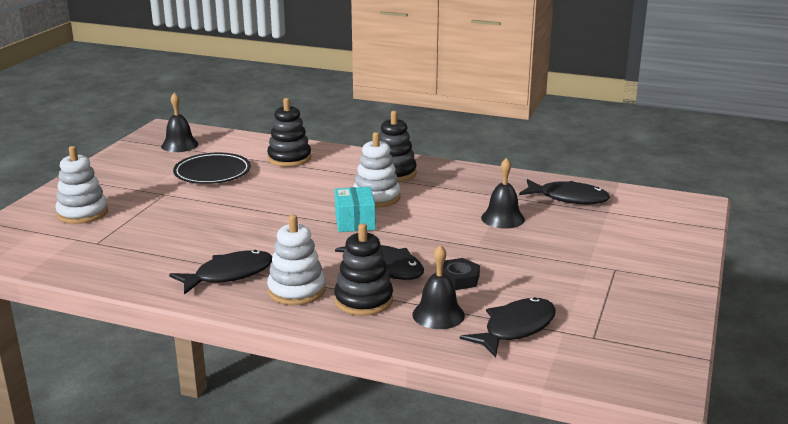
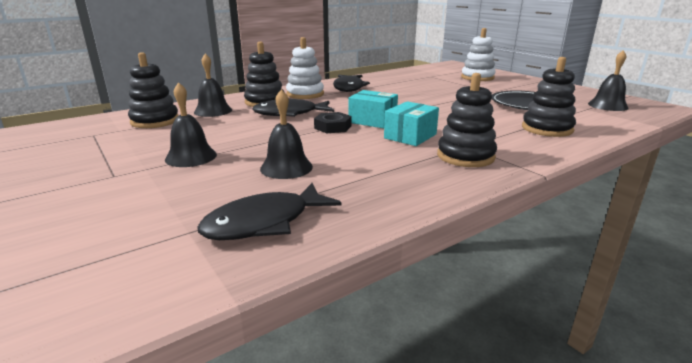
camera: 125 degrees right, 0 degrees up
(376, 197) = (410, 136): white stacking toy -> turquoise box
(458, 279) = (234, 124): black nut -> black nut (332, 127)
(515, 328) = (155, 121): black fish -> black stacking toy
(546, 259) = (191, 157): none -> black bell

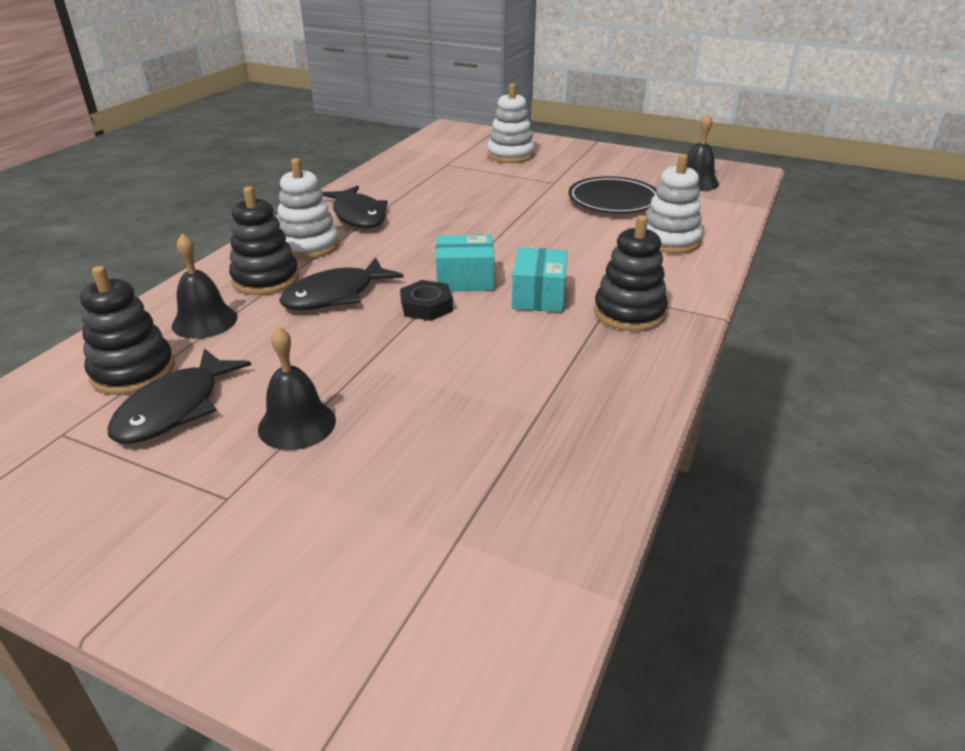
camera: 30 degrees left, 10 degrees up
(264, 222) = (525, 492): black fish -> black fish (175, 408)
(286, 167) = (450, 399): black bell -> none
(547, 129) = (669, 241): black stacking toy -> white stacking toy

